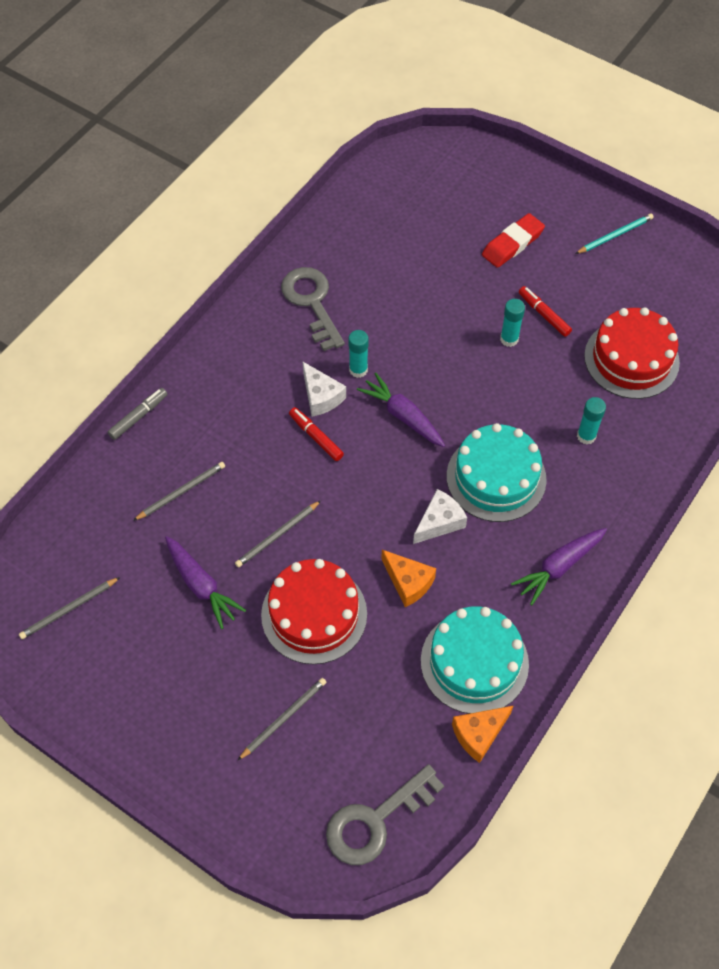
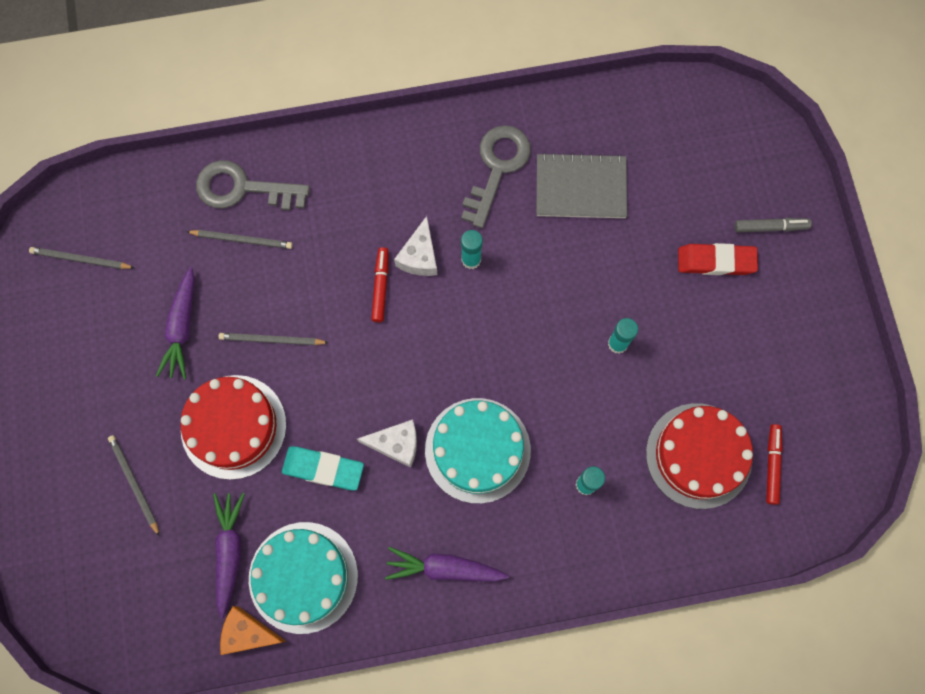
camera: 45 degrees right, 15 degrees up
(138, 416) = (273, 149): grey marker -> grey marker (770, 227)
(284, 718) = (134, 483): grey pencil -> grey pencil turned 120 degrees counterclockwise
(375, 821) = (116, 620): grey key -> grey key (243, 188)
(380, 270) = (580, 187): none -> grey notebook
(403, 416) = (463, 331): purple carrot -> purple carrot (229, 552)
(408, 582) = (323, 469): orange cheese -> turquoise eraser
(544, 314) = (670, 349): red marker -> red marker (772, 465)
(615, 235) = (814, 333): turquoise pencil -> none

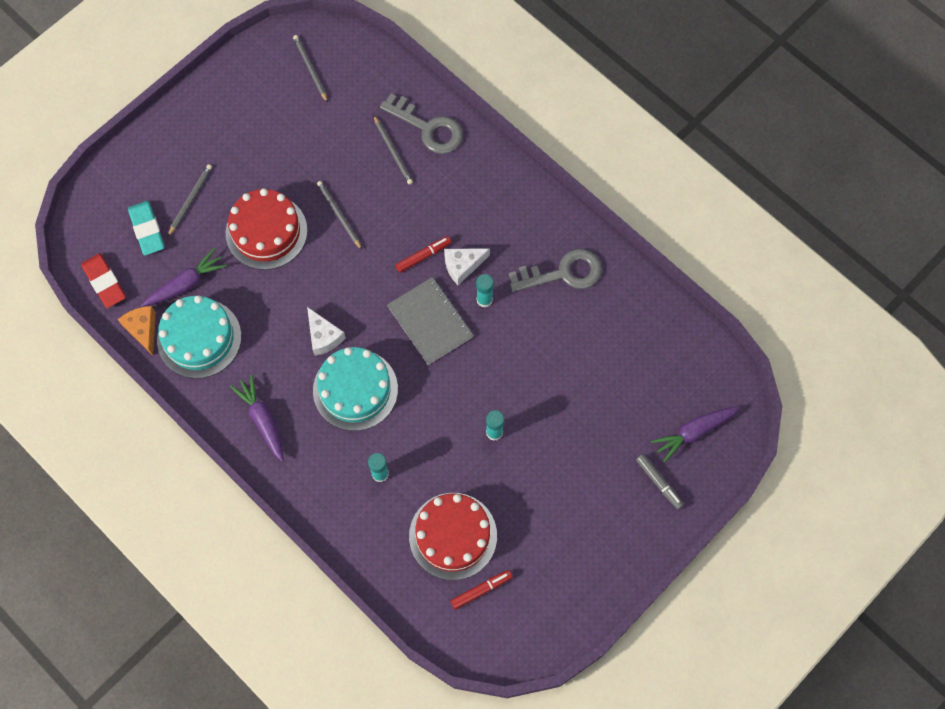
camera: 55 degrees right, 5 degrees down
(182, 327) = (309, 157): purple carrot -> purple carrot (694, 432)
(243, 188) = (428, 128): grey key -> grey key turned 150 degrees clockwise
(323, 469) = (276, 303): turquoise eraser -> turquoise eraser (147, 230)
(580, 187) = (590, 336): grey notebook -> grey notebook (430, 322)
(716, 261) = (604, 461): red eraser -> red eraser (104, 282)

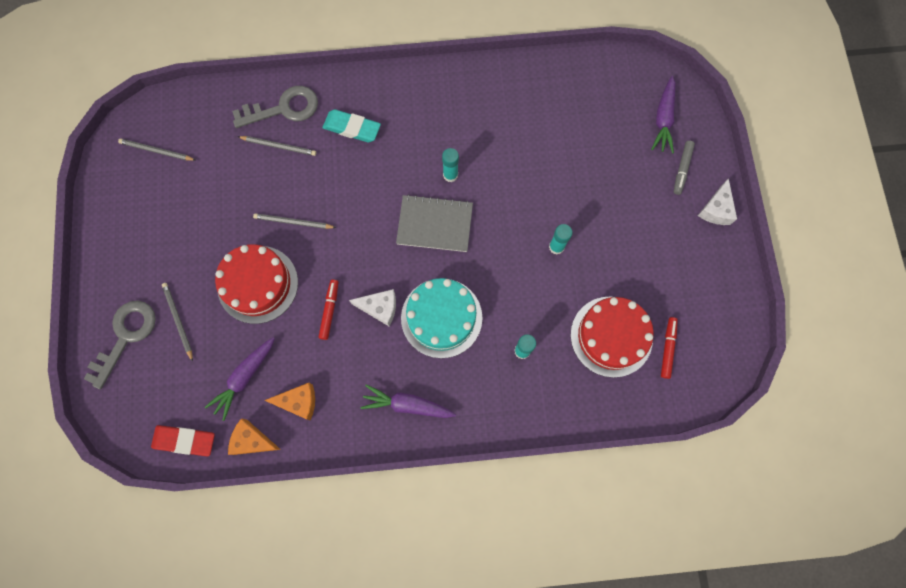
camera: 50 degrees left, 5 degrees up
(147, 230) = (171, 372): turquoise eraser -> turquoise eraser (352, 128)
(186, 284) = (244, 378): purple carrot -> purple carrot turned 150 degrees counterclockwise
(199, 338) = (298, 402): turquoise cake -> orange cheese
(423, 256) = (380, 189): red marker -> red marker (329, 310)
(462, 266) = (411, 169): white cheese -> white cheese (716, 209)
(563, 273) = (476, 109): grey key -> grey key (125, 336)
(659, 483) = (682, 169): grey marker -> grey marker turned 105 degrees clockwise

